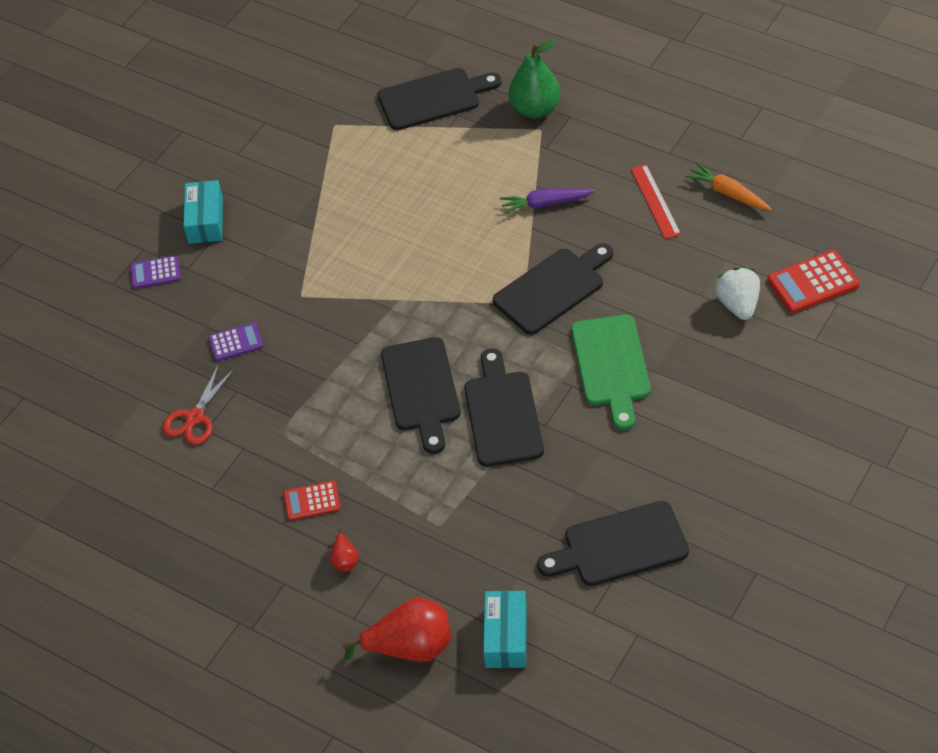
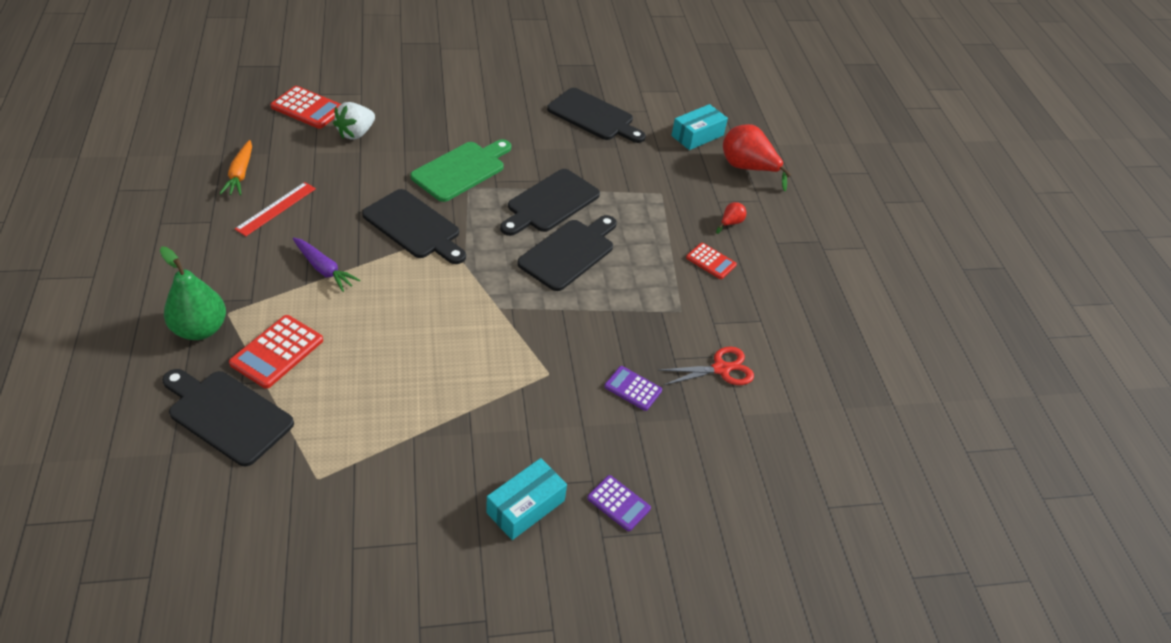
camera: 140 degrees left, 5 degrees down
(472, 143) = (277, 352): none -> red calculator
(552, 289) = (414, 226): black cutting board -> black cutting board turned 150 degrees counterclockwise

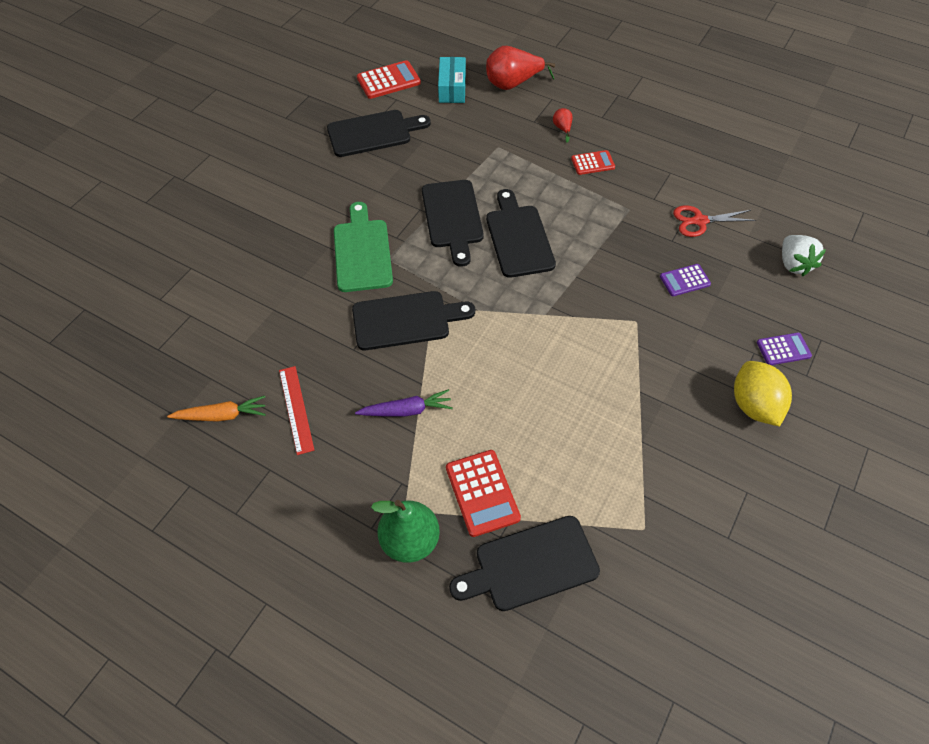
camera: 45 degrees left, 10 degrees up
(240, 174) = (222, 415): orange carrot -> orange carrot turned 45 degrees counterclockwise
(308, 108) = (173, 318): red calculator -> red calculator (388, 80)
(356, 133) = (245, 300): white strawberry -> white strawberry (794, 264)
(526, 506) = (754, 405): turquoise box -> yellow lemon
(721, 369) = (700, 221): red scissors -> red scissors turned 120 degrees counterclockwise

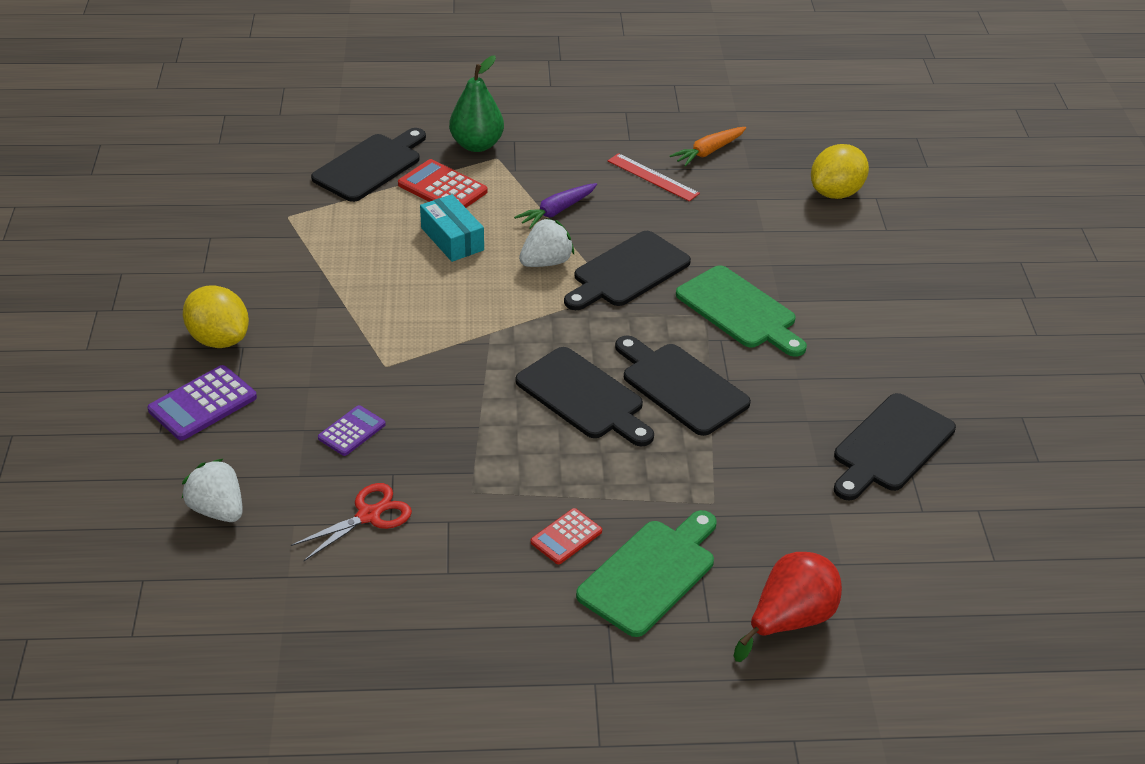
camera: 145 degrees right, 15 degrees down
(181, 318) = (836, 193): none -> yellow lemon
(388, 80) = (968, 536): red calculator -> none
(452, 88) = (868, 567): turquoise box -> turquoise box (452, 239)
(457, 359) = (546, 262): none -> white strawberry
(562, 128) = (650, 573): red pear -> green cutting board
(783, 349) = (203, 404): purple calculator -> purple calculator, size x1.57

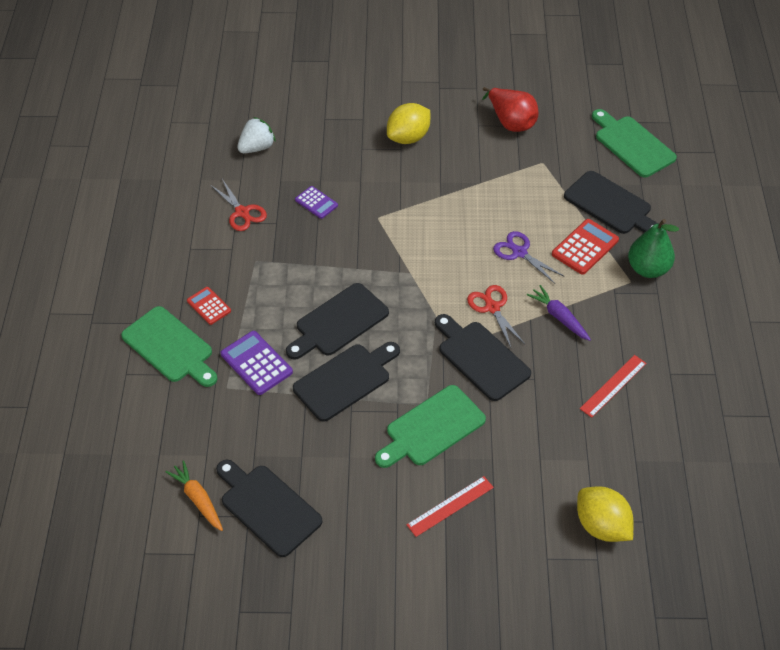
camera: 95 degrees right, 10 degrees up
(203, 404) = (347, 135): purple calculator -> purple calculator (256, 363)
(262, 144) = (632, 144): none -> green cutting board
(452, 239) = (519, 252): turquoise box -> purple scissors
(546, 262) = (492, 308): white strawberry -> red scissors
(708, 152) = (657, 431): orange carrot -> orange carrot (198, 499)
(790, 620) = (117, 417): red pear -> red pear (511, 122)
(843, 296) = (450, 506): none -> red ruler

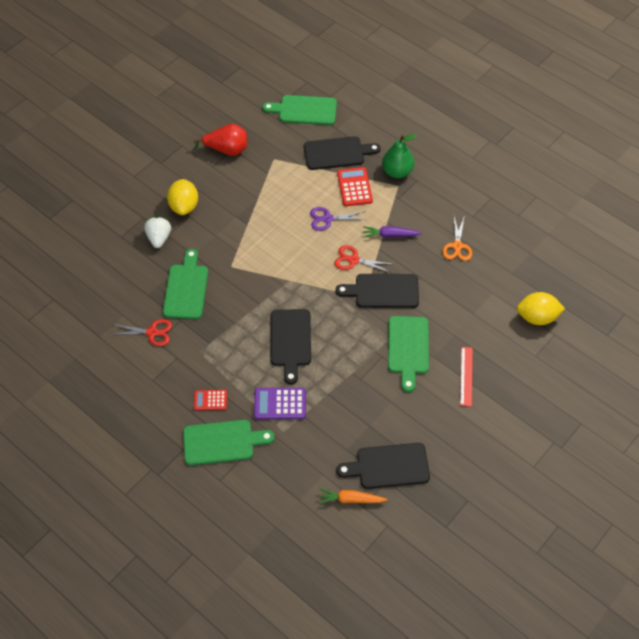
camera: 50 degrees left, 5 degrees up
(257, 147) = (105, 288): white strawberry -> white strawberry (159, 238)
(316, 203) = (186, 288): purple calculator -> green cutting board
(345, 380) = (336, 367): black cutting board -> none
(613, 386) = (457, 246): red ruler -> orange scissors

